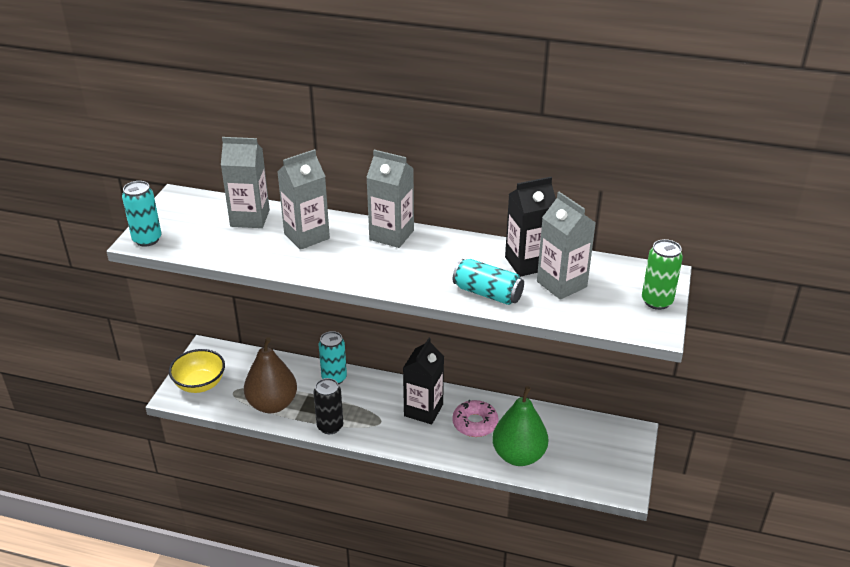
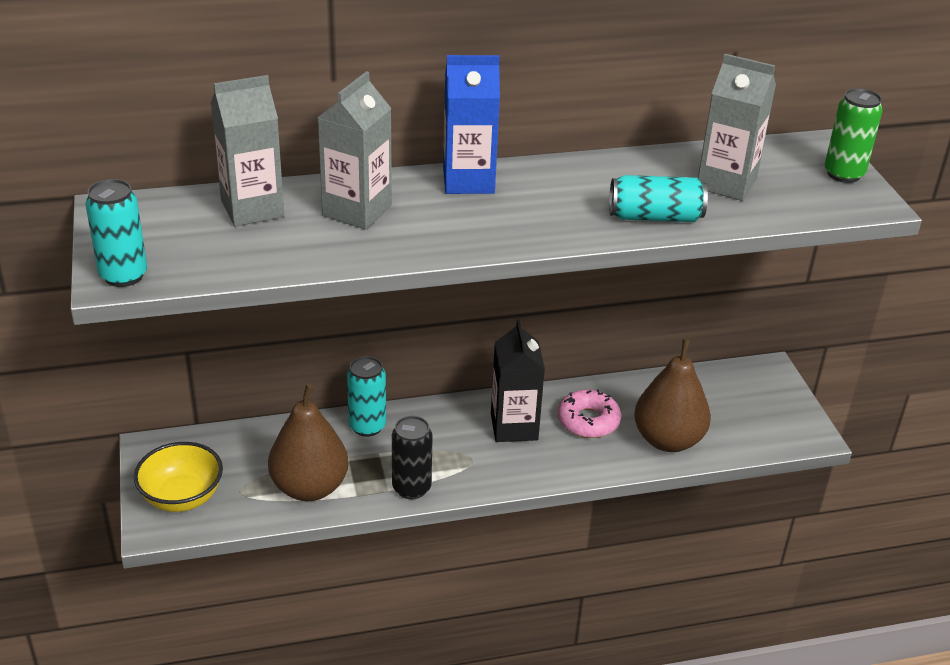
camera: 30 degrees left, 0 degrees up
(391, 235) = (468, 181): grey carton -> blue carton
(518, 455) = (668, 440): green pear -> brown pear
(527, 263) = (665, 171): black carton -> none

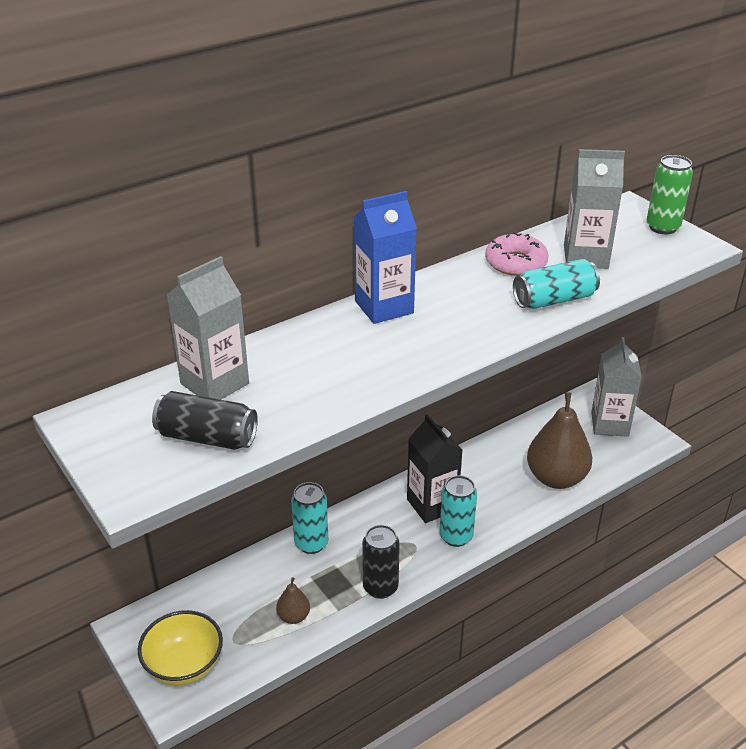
camera: 20 degrees left, 0 degrees up
(123, 276) = (139, 485): turquoise can -> turquoise can (456, 536)
(211, 253) = (207, 437): none -> black can
(310, 487) = (293, 616): brown pear -> brown pear, size x0.46
(357, 211) = (309, 360): grey carton -> grey carton (609, 424)
(588, 421) = (487, 481): pink donut -> pink donut (515, 263)

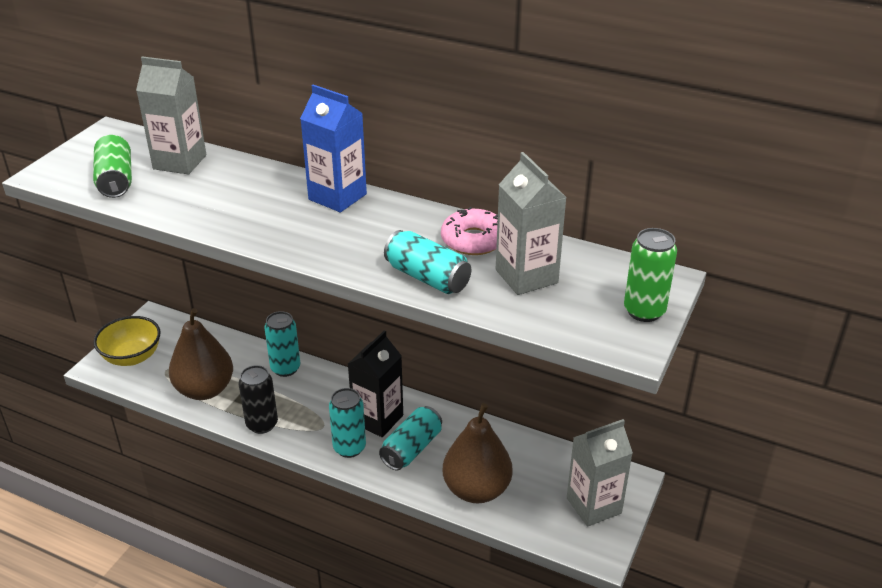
camera: 60 degrees right, 0 degrees up
(207, 437) = (116, 180): black can -> green can
(293, 616) = (205, 390): brown pear -> brown pear, size x2.19
(484, 497) = (411, 448): none -> turquoise can

